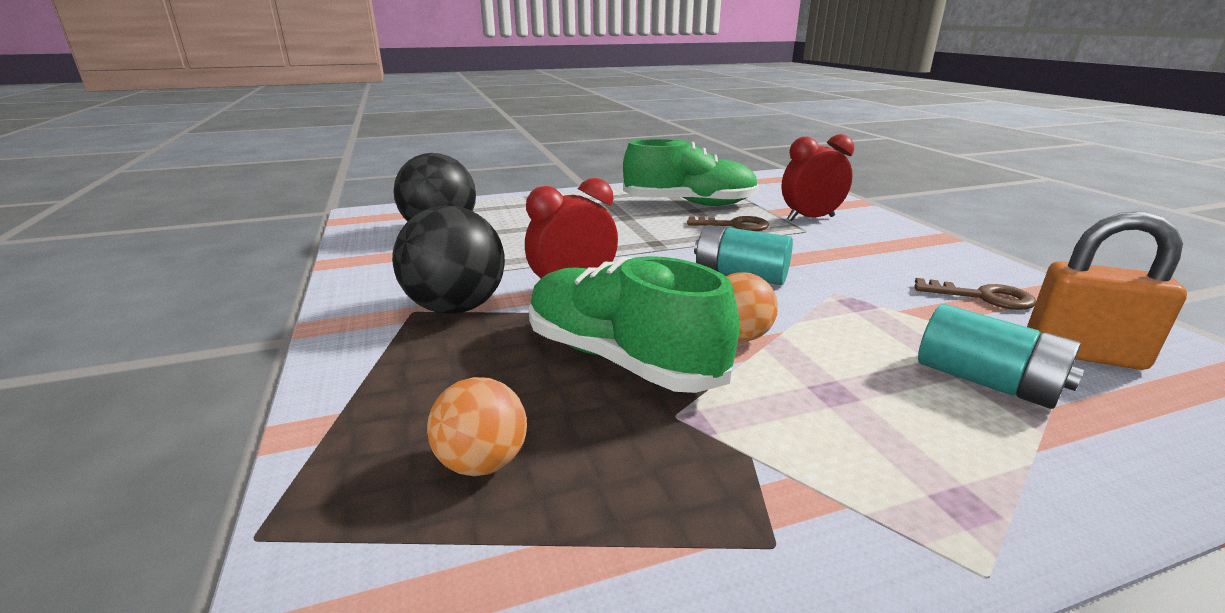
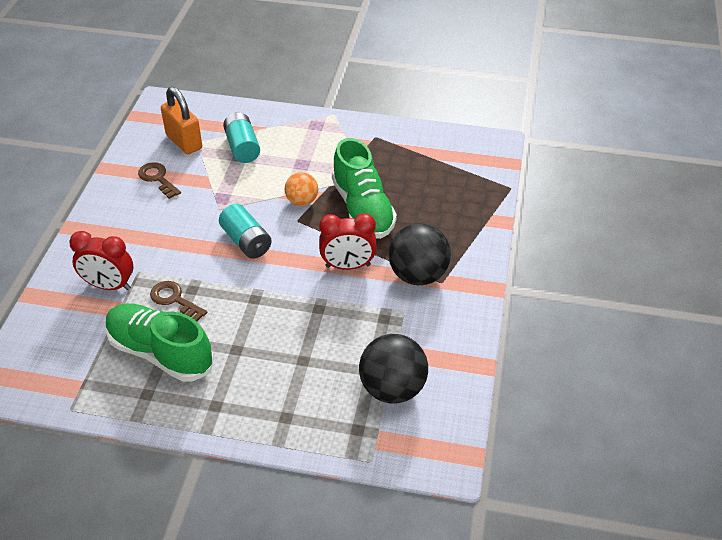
camera: 150 degrees left, 20 degrees up
(482, 463) = (440, 185): orange ball -> none

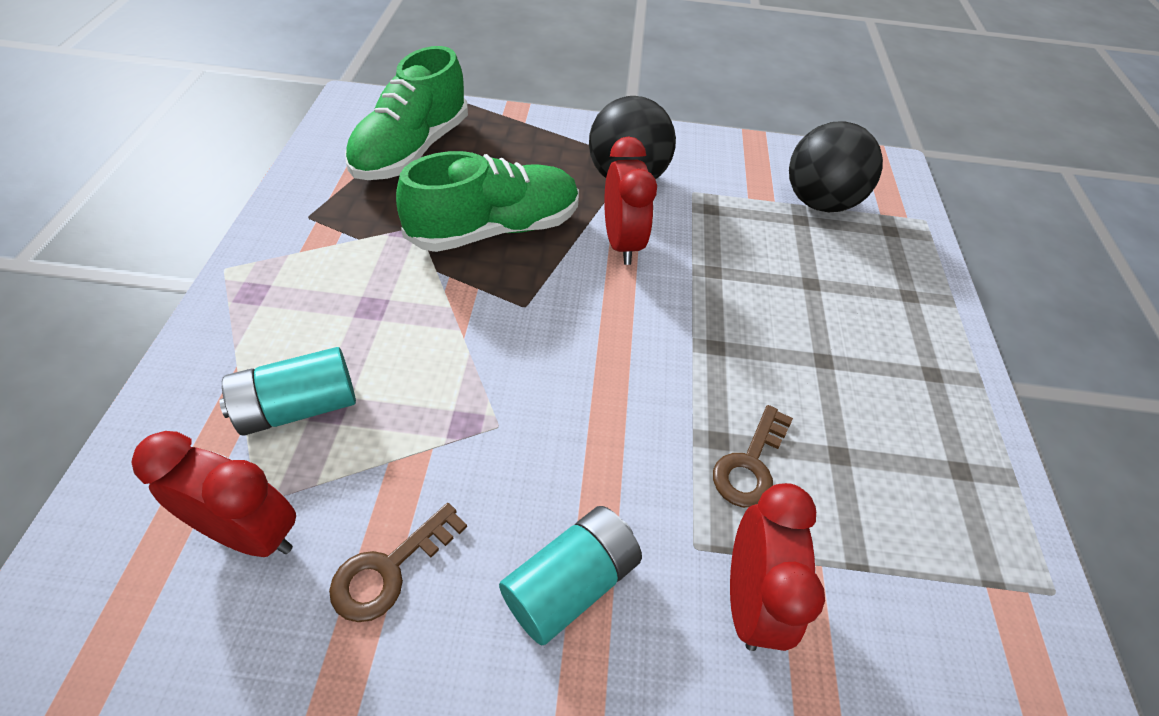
camera: 100 degrees left, 5 degrees up
(160, 353) = (873, 465): green shoe -> green shoe (412, 150)
(184, 142) = (250, 533): orange padlock -> red clock
(246, 241) = (585, 371): turquoise battery -> turquoise battery (570, 583)
(302, 201) = (476, 302): orange ball -> none

